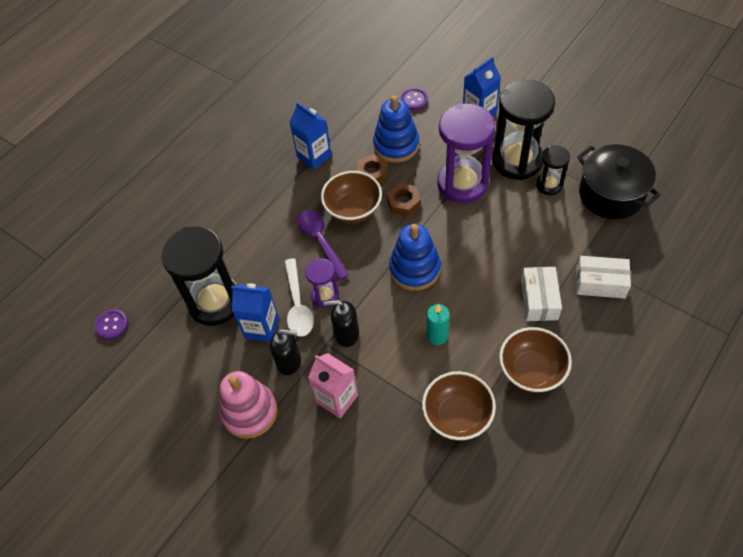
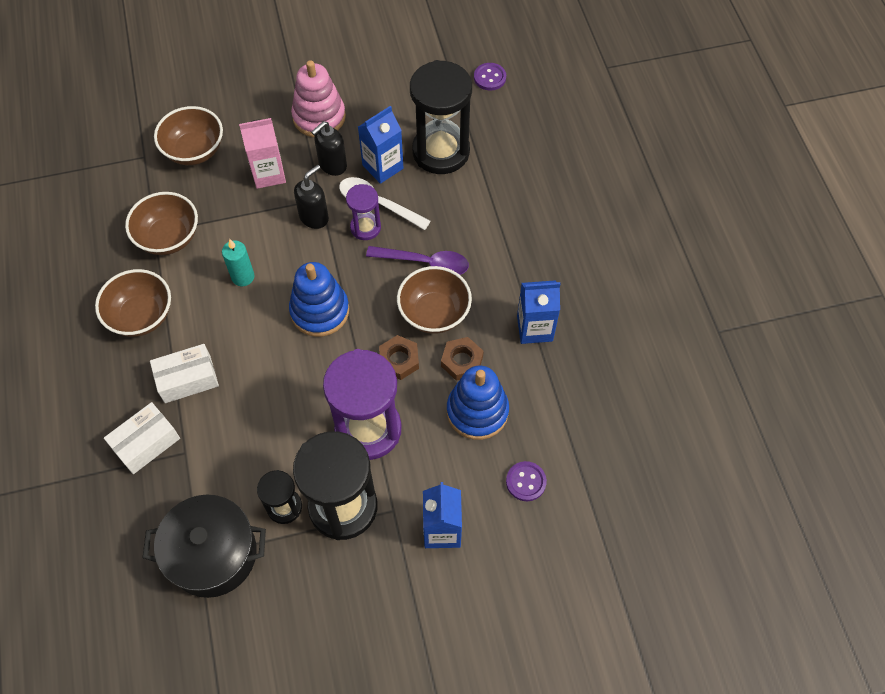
camera: 125 degrees right, 5 degrees up
(365, 477) = (194, 150): none -> brown bowl
(539, 300) = (187, 379): white box -> white box turned 60 degrees counterclockwise

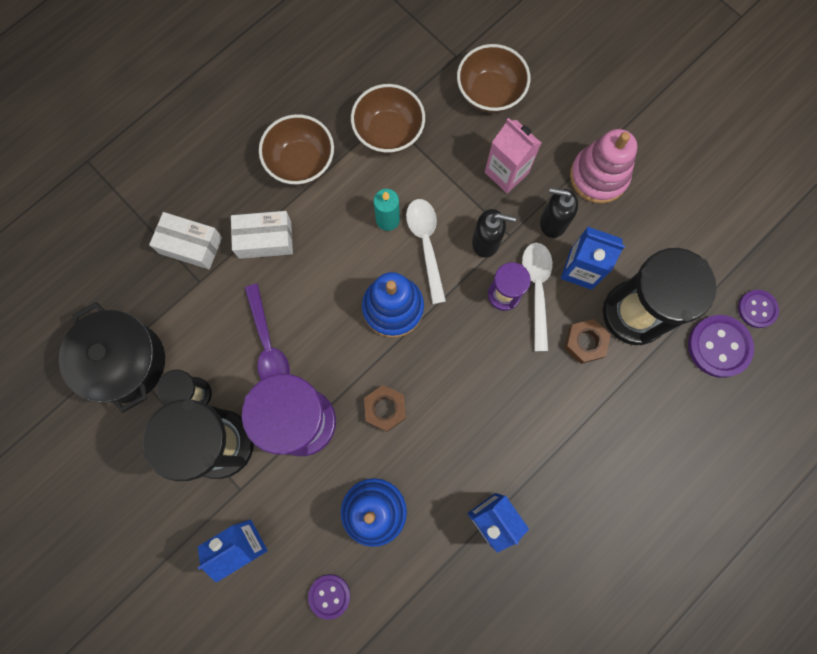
camera: 60 degrees right, 15 degrees up
(187, 379) = (265, 239): white box -> white box turned 45 degrees counterclockwise
(285, 260) = (426, 244): none -> white spoon
(425, 263) = (499, 372): purple spoon -> purple spoon (268, 345)
(434, 313) = (452, 412): brown bowl -> none
(462, 361) = (416, 467): brown nut -> brown nut (585, 342)
(501, 114) = (719, 346): none -> purple button

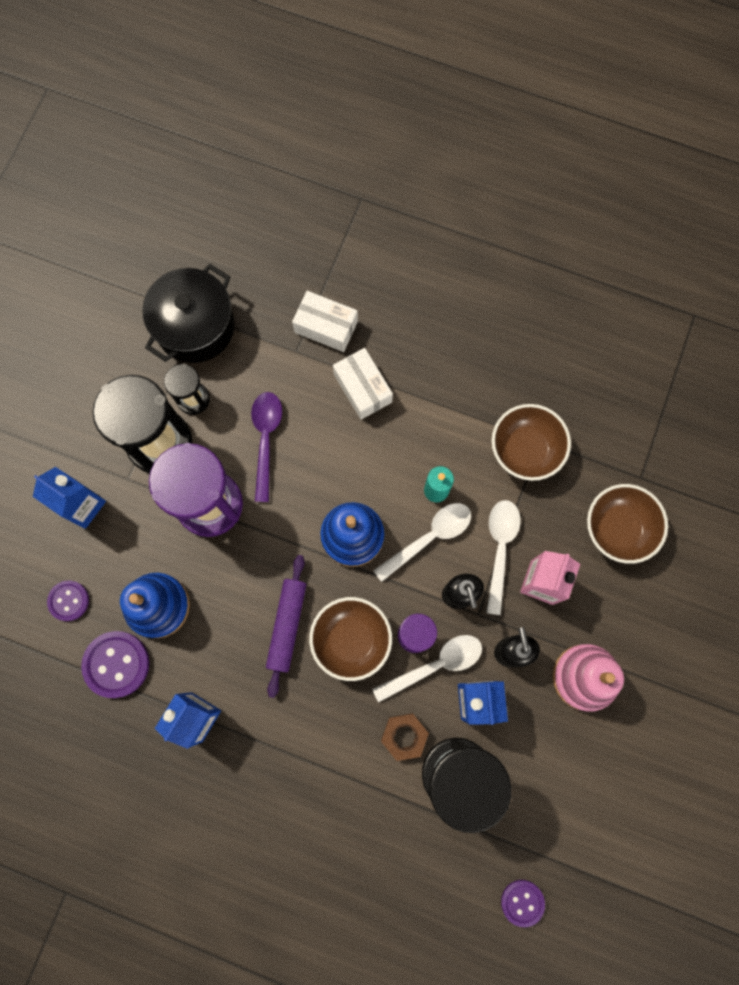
camera: 65 degrees right, 0 degrees up
(191, 245) = (326, 327): white box -> white box turned 60 degrees counterclockwise
(268, 345) = (266, 440): purple spoon -> purple spoon turned 135 degrees clockwise
(301, 162) = (453, 383): brown bowl -> brown bowl (351, 639)
(385, 409) = (254, 572): brown nut -> none
(446, 400) = (287, 625): none -> purple rolling pin
(463, 192) = (500, 549): none -> white spoon
(719, 346) = (463, 876): purple button -> purple button (116, 664)

